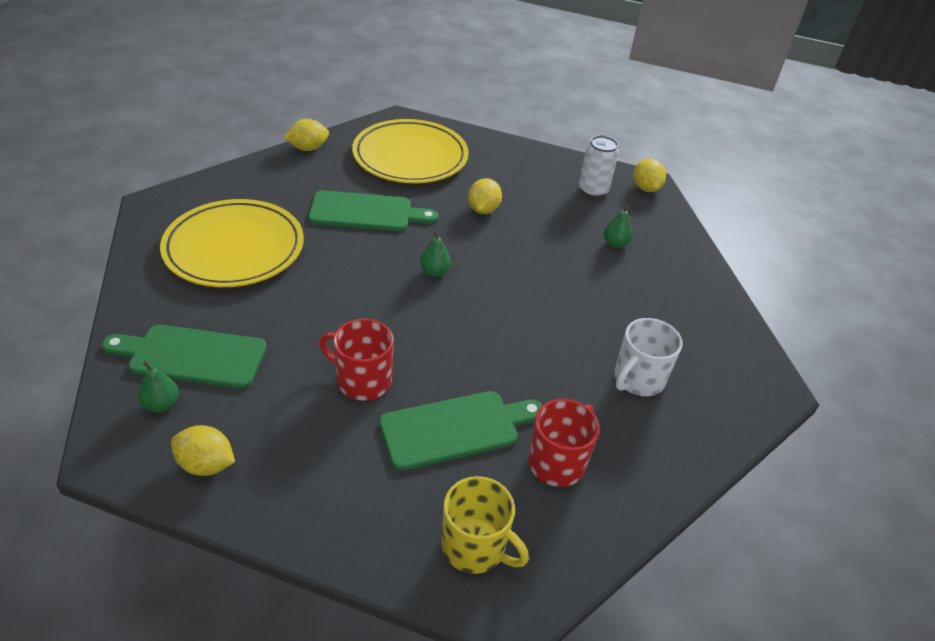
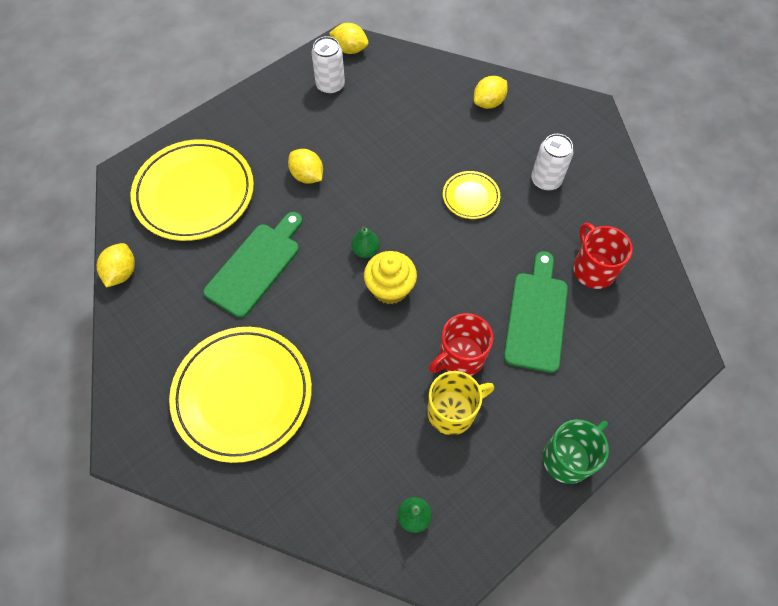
camera: 55 degrees left, 20 degrees up
(192, 356) = (369, 476): green cutting board -> none
(206, 464) = (493, 501): yellow lemon -> yellow lemon (488, 102)
(291, 518) = (568, 458): none -> green mug
(405, 302) = (390, 288): none -> yellow cupcake
(475, 547) = (637, 353): yellow mug -> yellow mug (452, 411)
(560, 325) = (471, 197): none -> yellow plate
(615, 243) = (403, 110): green pear -> none
(638, 379) = (545, 180): white mug -> white can

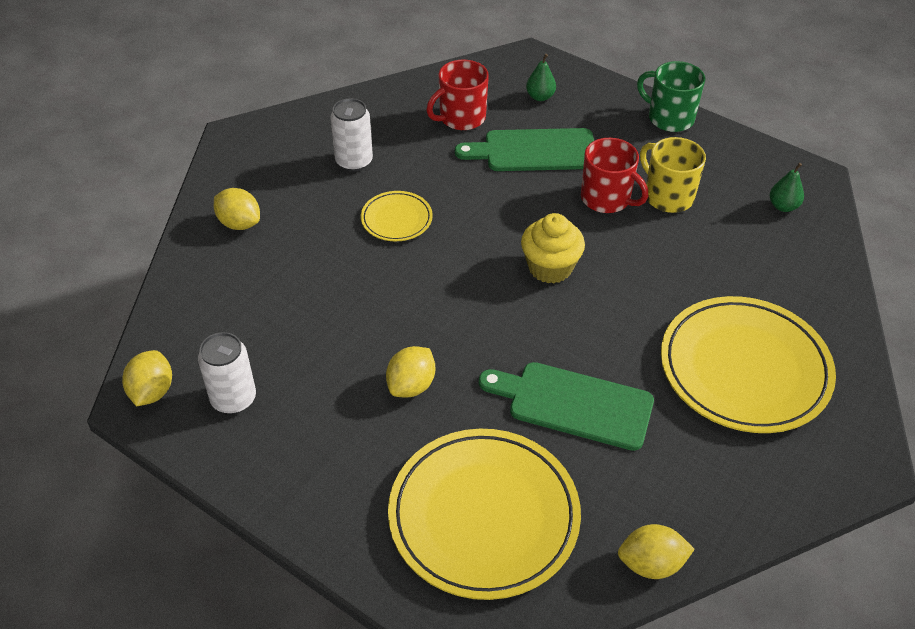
camera: 105 degrees left, 15 degrees down
(365, 250) = (507, 299): green pear -> green pear (540, 97)

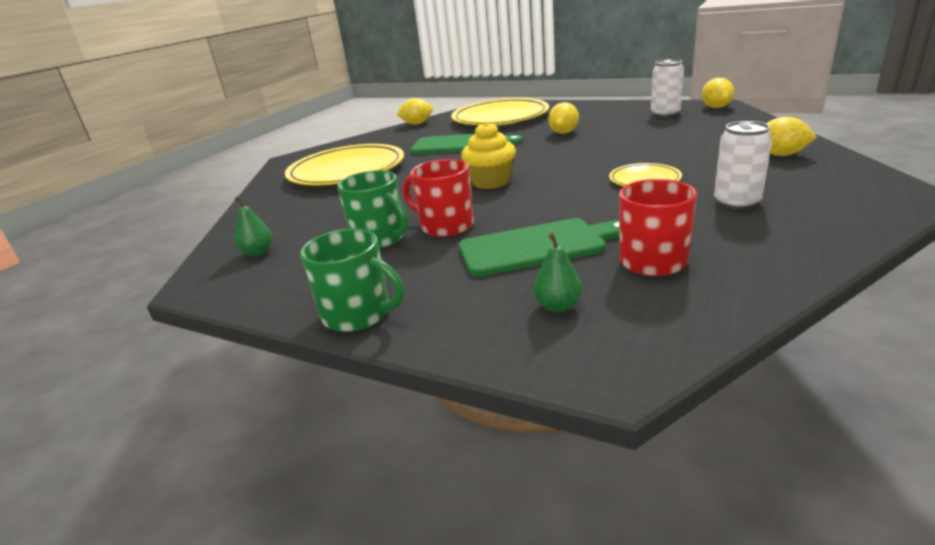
camera: 175 degrees right, 20 degrees down
(667, 196) = (380, 238): yellow mug -> green mug

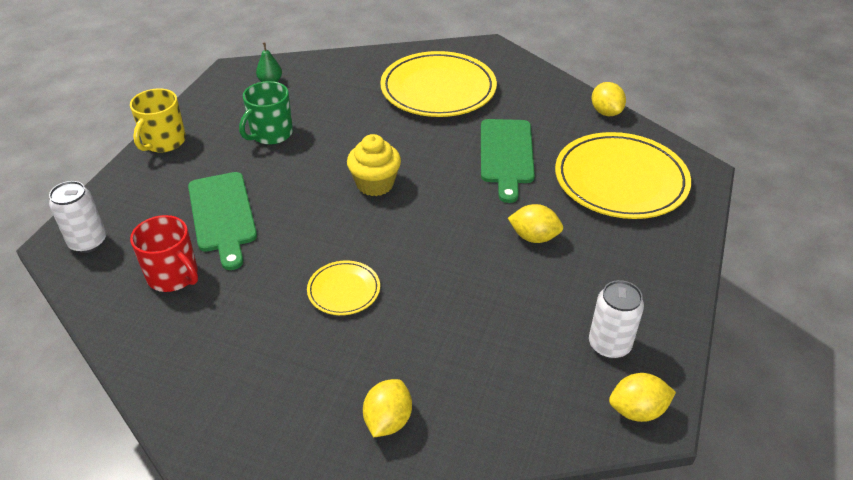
camera: 80 degrees right, 15 degrees up
(358, 314) = (163, 142): green mug -> yellow mug
(445, 226) = (281, 164): red mug -> none
(558, 306) = (133, 224): green pear -> none
(737, 202) = (261, 347): white can -> white can (88, 242)

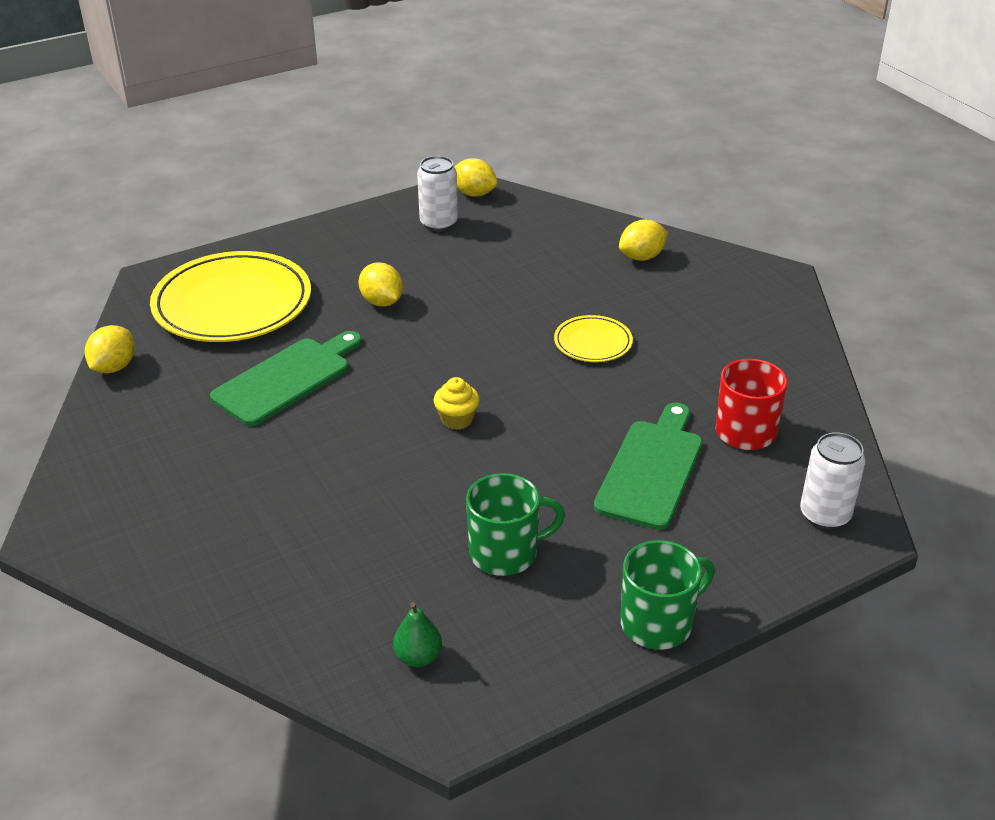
camera: 140 degrees left, 5 degrees down
(163, 142) = (658, 623): yellow mug -> green mug
(375, 184) = (457, 419): yellow cupcake -> yellow cupcake, size x0.65
(438, 89) = (225, 501): yellow plate -> none

